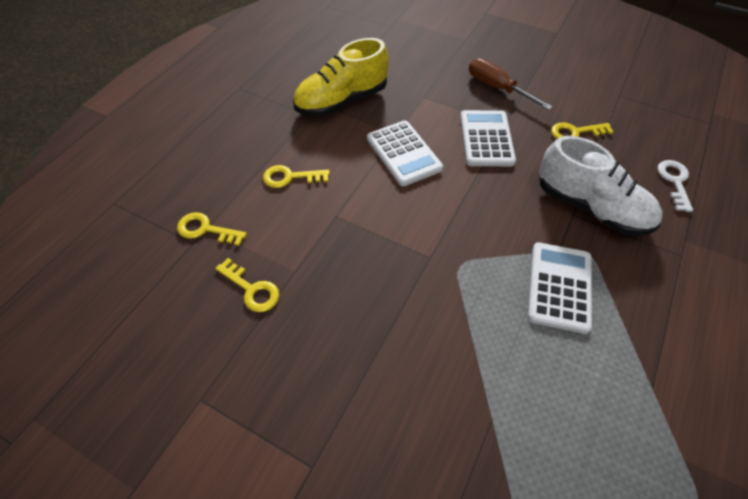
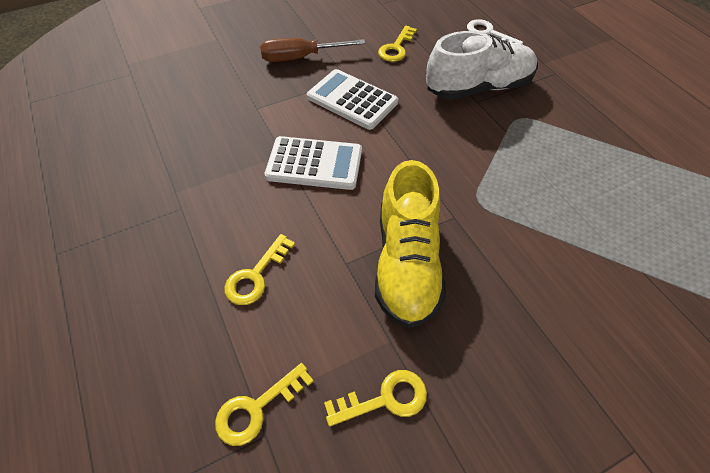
camera: 55 degrees left, 0 degrees up
(341, 101) = (192, 170): yellow shoe -> yellow shoe (406, 263)
(559, 287) = (541, 153): white calculator -> none

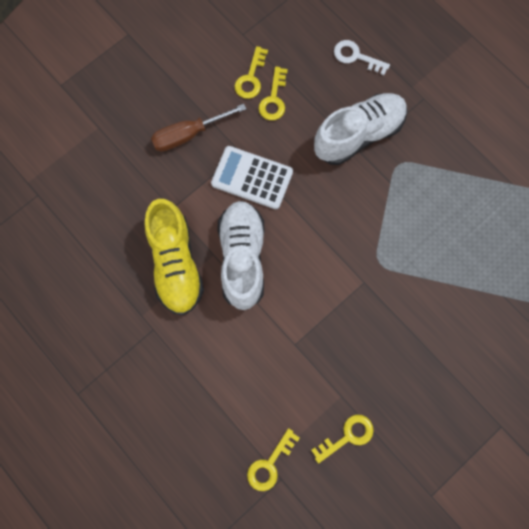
camera: 15 degrees left, 20 degrees up
(256, 275) = (233, 372): yellow key -> yellow key (251, 78)
(314, 164) = (242, 258): white calculator -> white shoe
(406, 263) = (338, 333): yellow shoe -> yellow shoe (175, 264)

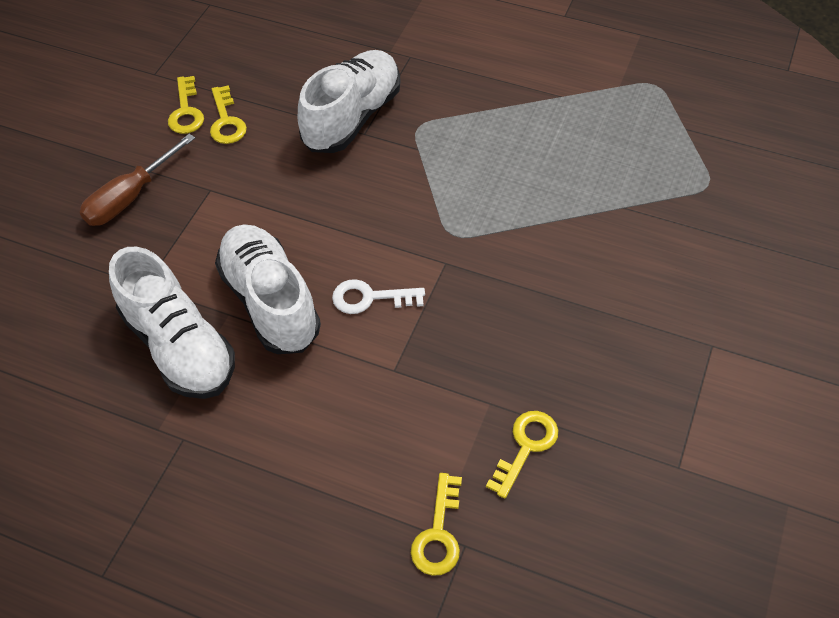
camera: 25 degrees left, 20 degrees down
(175, 264) = (179, 346): yellow shoe -> white shoe
(252, 178) = (239, 210): white calculator -> none
(356, 56) = (307, 46): white key -> white key (370, 298)

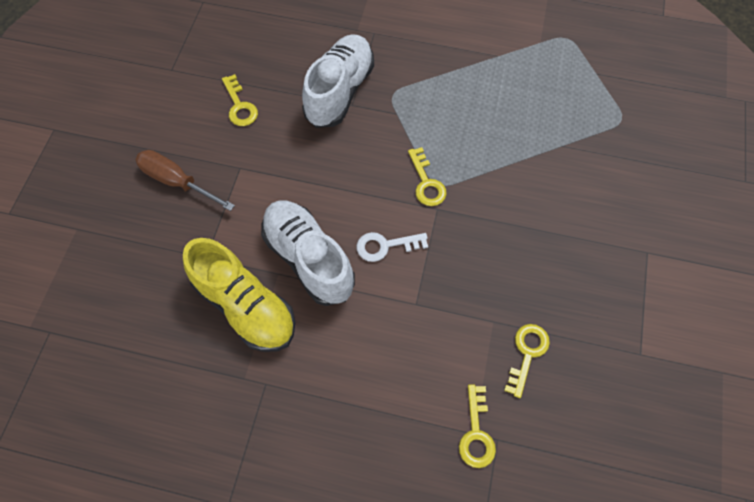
camera: 10 degrees left, 10 degrees up
(130, 197) = (177, 182): brown screwdriver -> brown screwdriver turned 90 degrees clockwise
(179, 346) = (245, 306): white shoe -> yellow shoe
(186, 111) = (205, 100): yellow key -> yellow key (426, 182)

